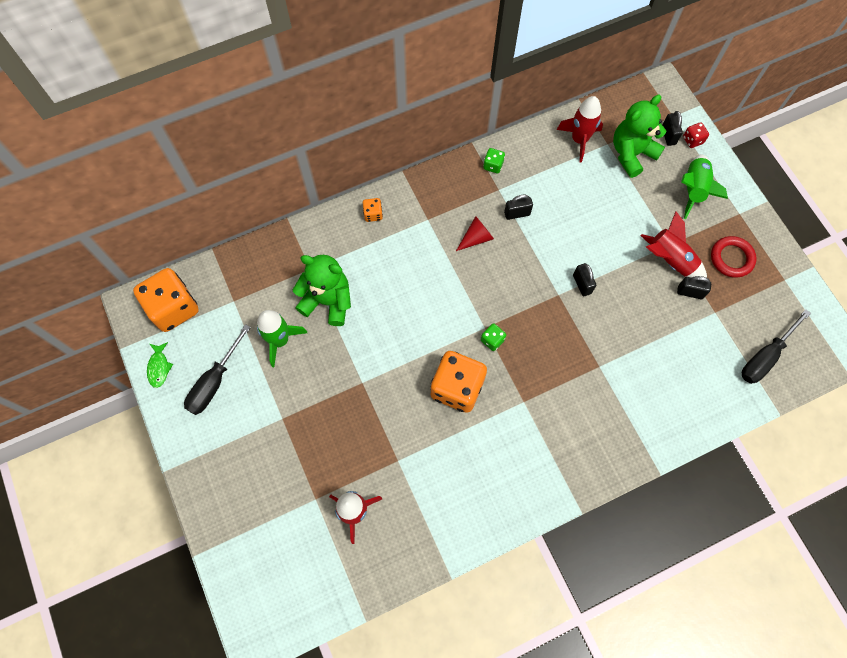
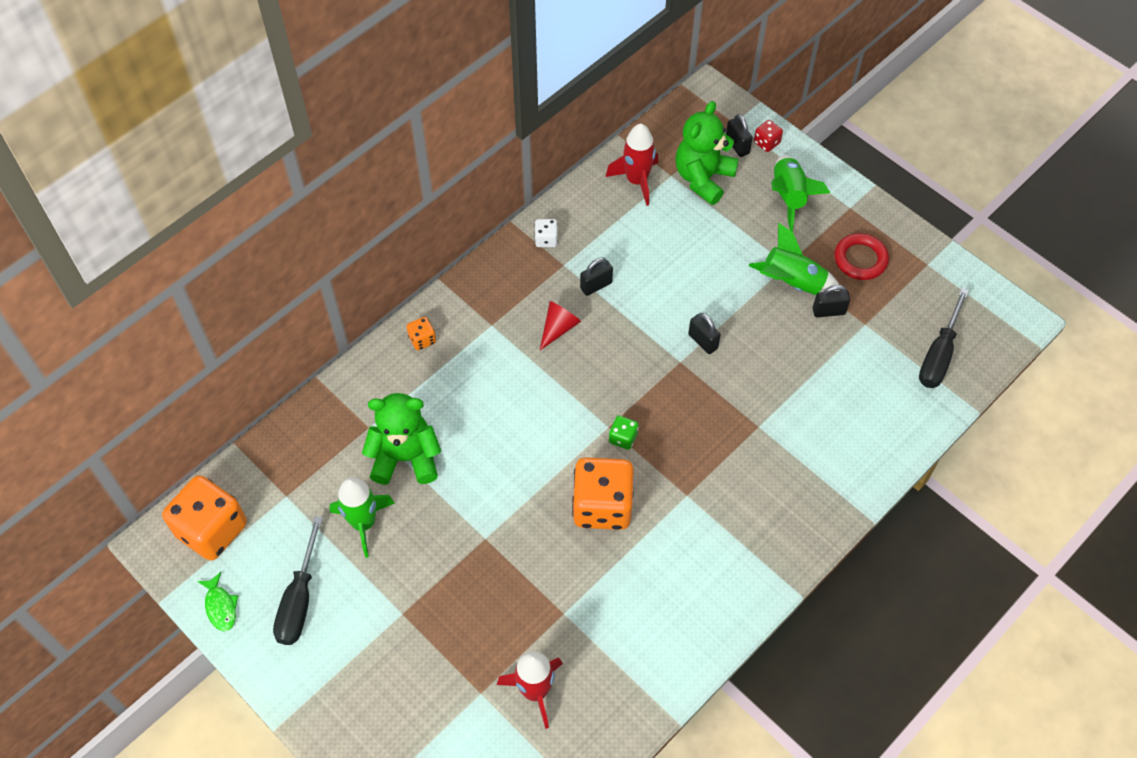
camera: 20 degrees left, 10 degrees down
(493, 165) = (546, 239): green dice -> white dice
(670, 260) = (792, 283): red rocket -> green rocket

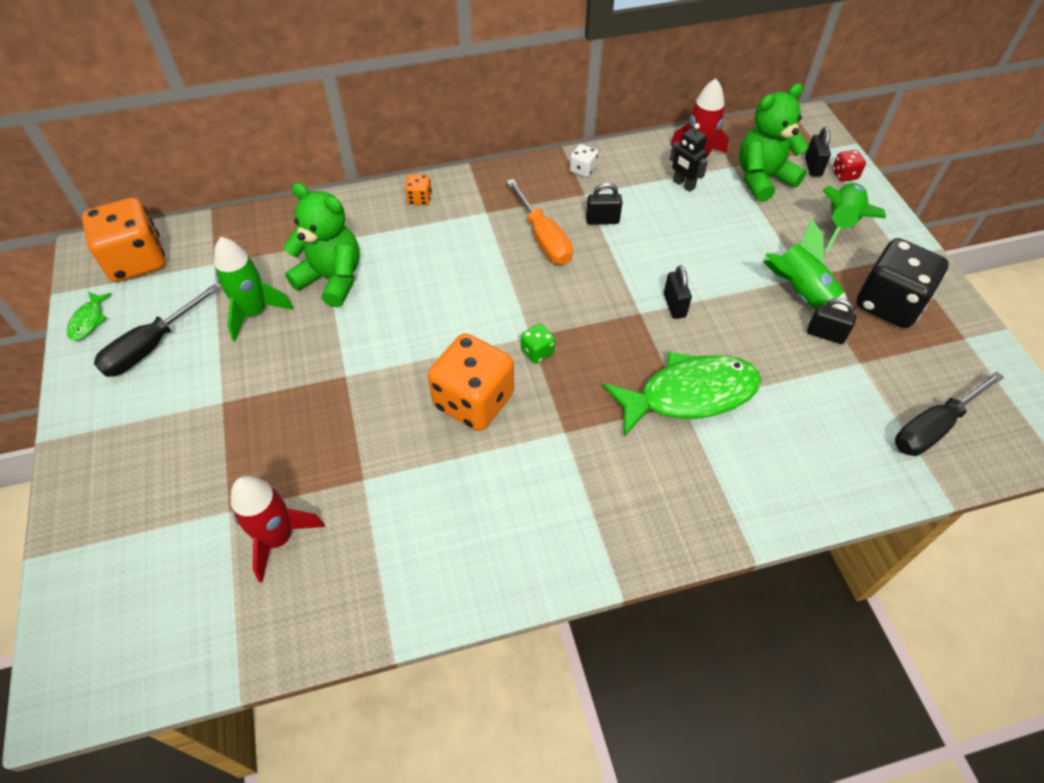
camera: 30 degrees right, 5 degrees down
(558, 328) = (543, 238): red cone -> orange screwdriver
(641, 215) = (683, 185): none -> black robot
(759, 415) = (690, 394): none -> green fish
(860, 259) = (888, 304): red ring -> black dice

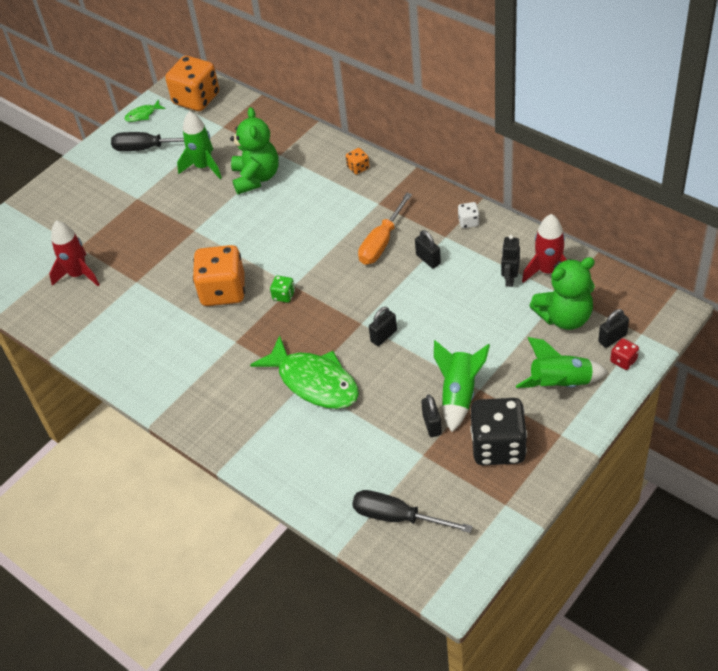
camera: 60 degrees right, 5 degrees down
(762, 179) = (564, 317): green teddy bear -> green teddy bear turned 135 degrees clockwise

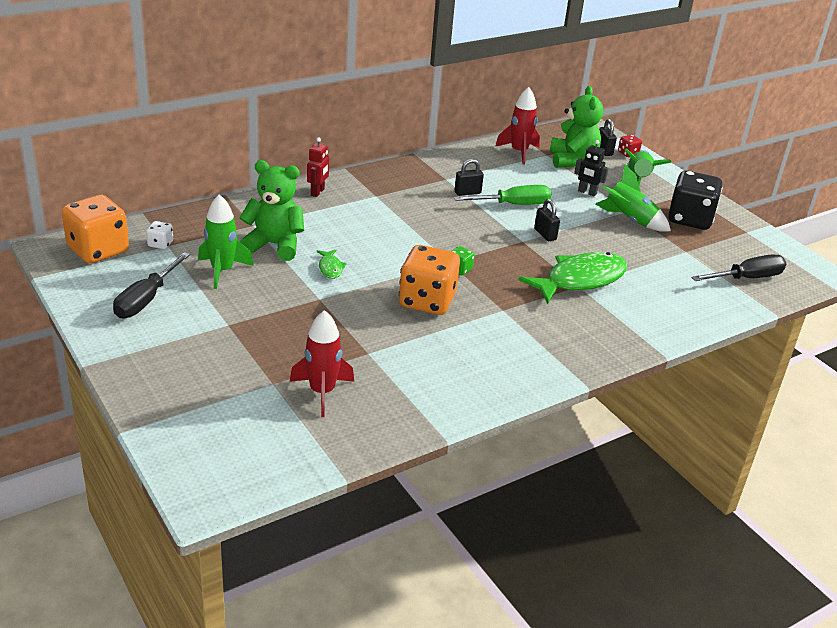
camera: 80 degrees left, 15 degrees down
(143, 115) = (79, 290): green fish -> green fish (330, 268)
(358, 168) = (317, 192): orange dice -> red robot
(381, 242) = (429, 206): orange screwdriver -> none
(397, 517) = (747, 278): black screwdriver -> black screwdriver turned 150 degrees counterclockwise
(427, 298) = (513, 205): none -> green screwdriver
(432, 424) = (656, 239): black padlock -> none
(468, 222) = (437, 165): white dice -> white dice (160, 244)
(510, 279) = (517, 168): black robot -> black robot (587, 192)

